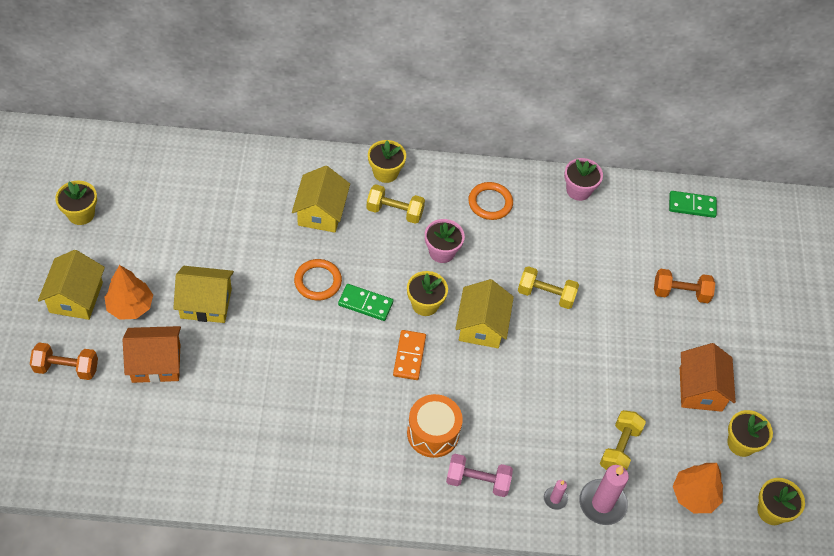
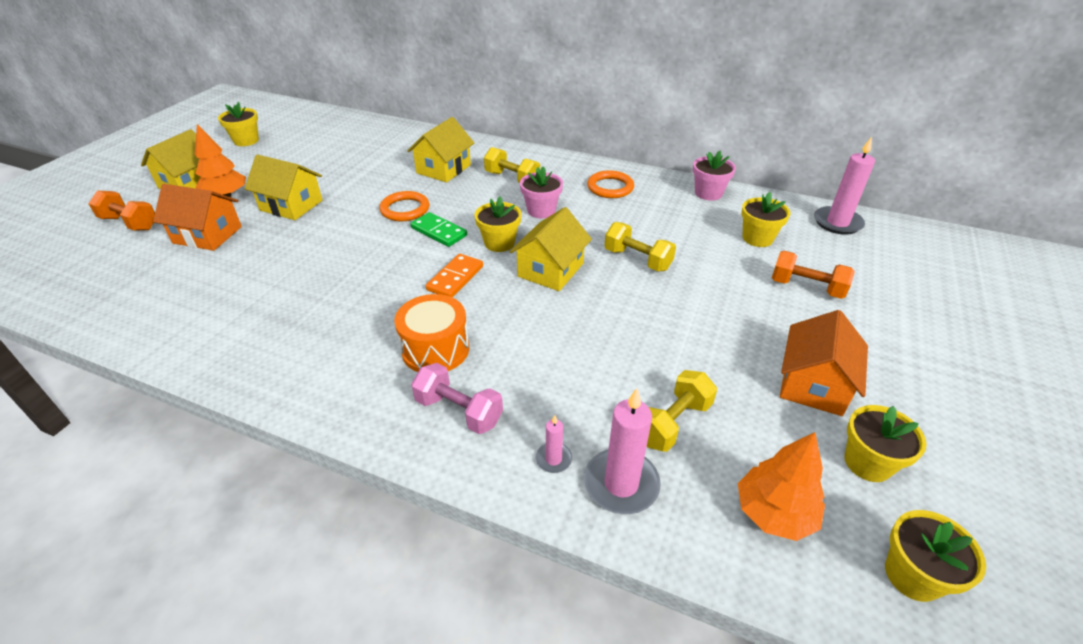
camera: 25 degrees right, 15 degrees down
(385, 172) = (520, 156): yellow flower pot -> yellow flower pot (757, 238)
(692, 206) = (837, 223): green domino -> pink candle

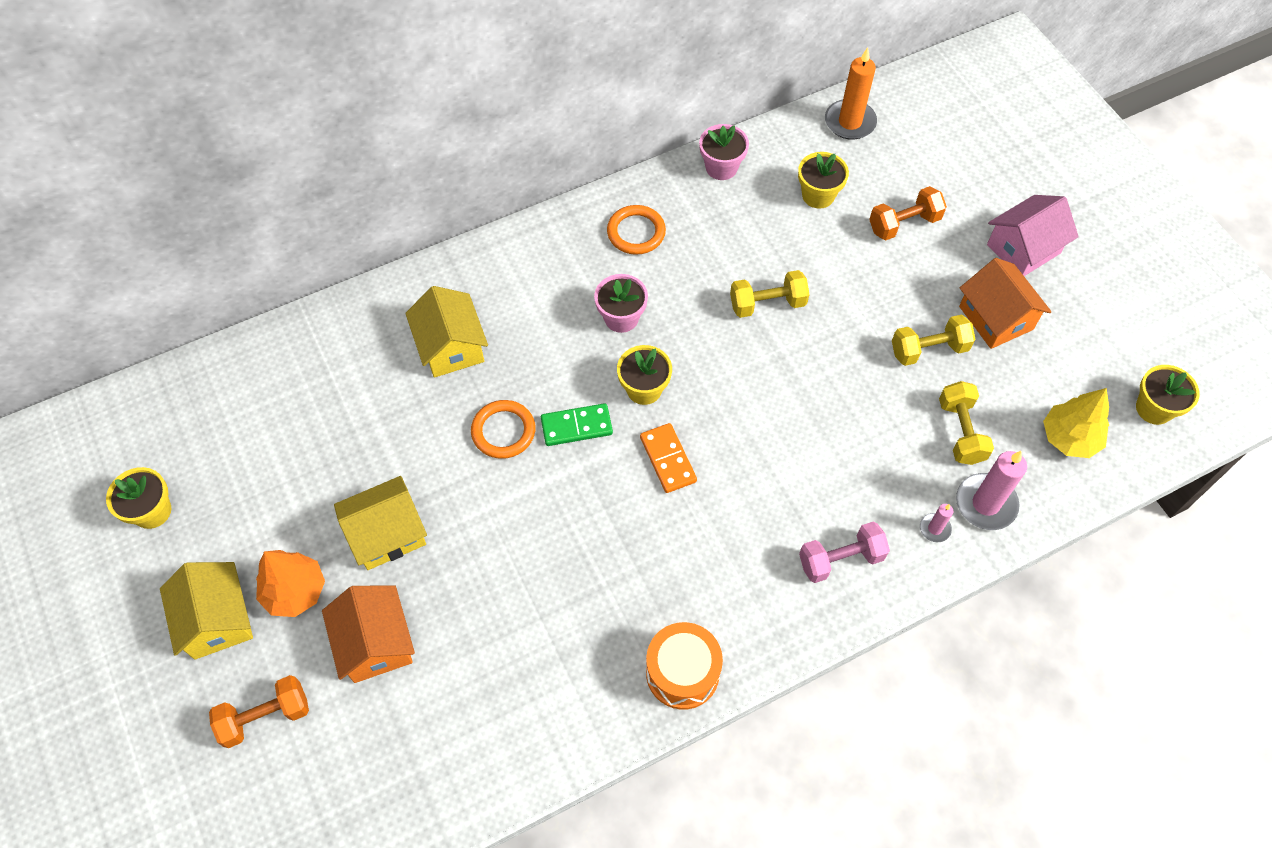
camera: 50 degrees left, 20 degrees up
(207, 235) = (375, 643): orange house -> orange house turned 75 degrees counterclockwise
(435, 349) = (755, 533): orange drum -> orange drum (682, 672)
(512, 179) = (536, 300): yellow dumbbell -> yellow dumbbell (929, 350)
(550, 270) = (723, 378): yellow house -> none
(773, 513) = (1069, 438): orange tree -> yellow tree
(837, 223) = (850, 122): pink candle -> orange candle
(867, 463) = (1075, 353): yellow flower pot -> none
(904, 365) = (1023, 249): none -> pink house

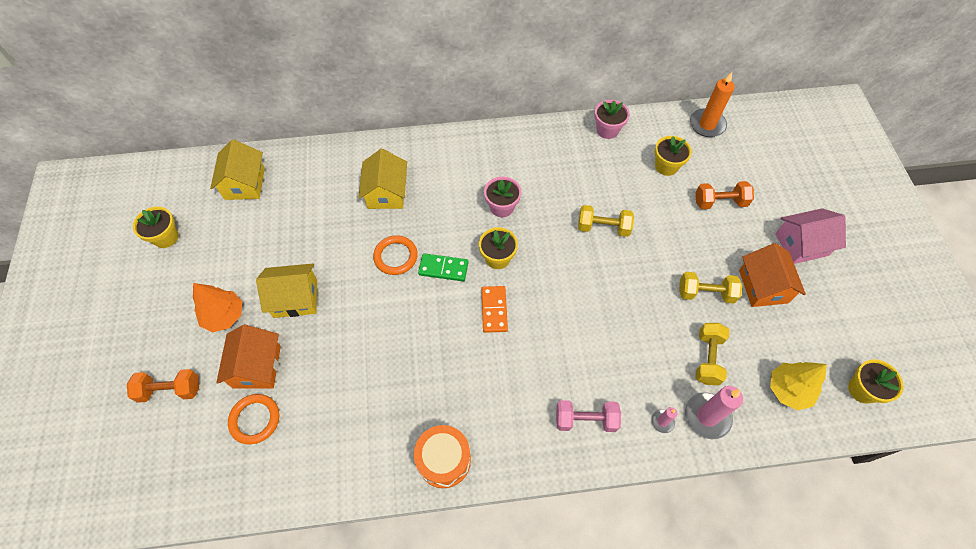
camera: 20 degrees right, 0 degrees up
(217, 620) = (171, 317): yellow house -> yellow house (244, 183)
(636, 232) = (534, 155): orange ring -> orange ring (255, 419)

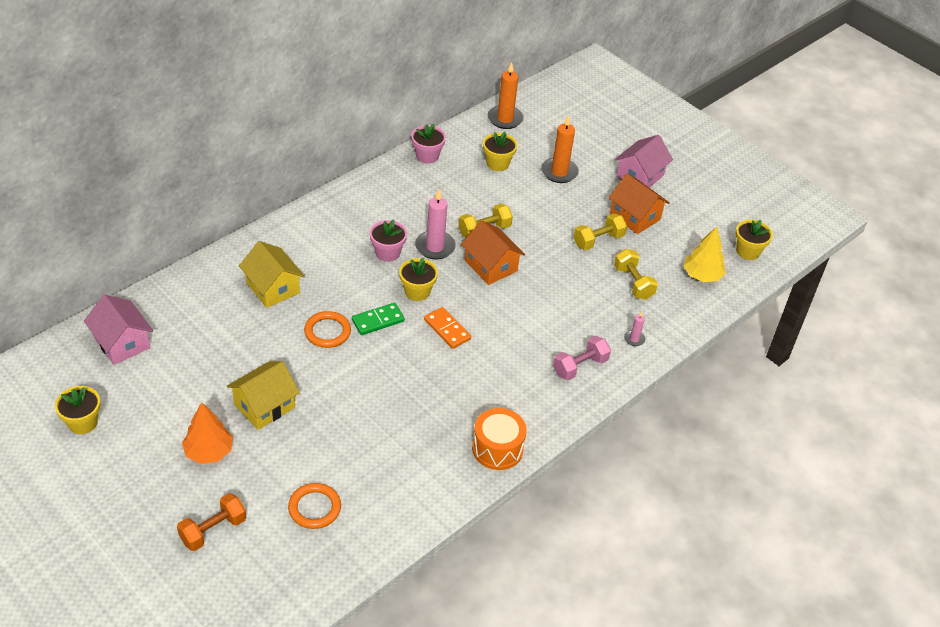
camera: 40 degrees left, 15 degrees down
(244, 183) = (122, 343): yellow house -> pink house
(257, 366) = (278, 471): orange house -> orange house (491, 266)
(707, 416) = (661, 320): pink candle -> pink candle (435, 247)
(720, 202) = (559, 172): orange dumbbell -> orange candle

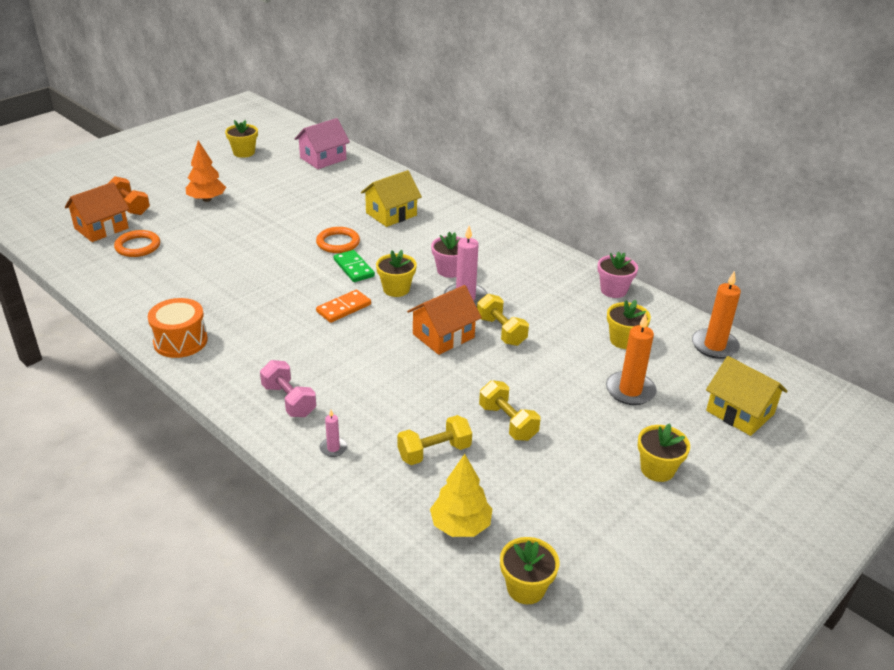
camera: 90 degrees right, 10 degrees down
(264, 406) = (252, 219): yellow house -> yellow house (740, 412)
(635, 216) = (566, 460): orange house -> orange house (101, 228)
(640, 176) = (657, 469): pink house -> yellow flower pot

